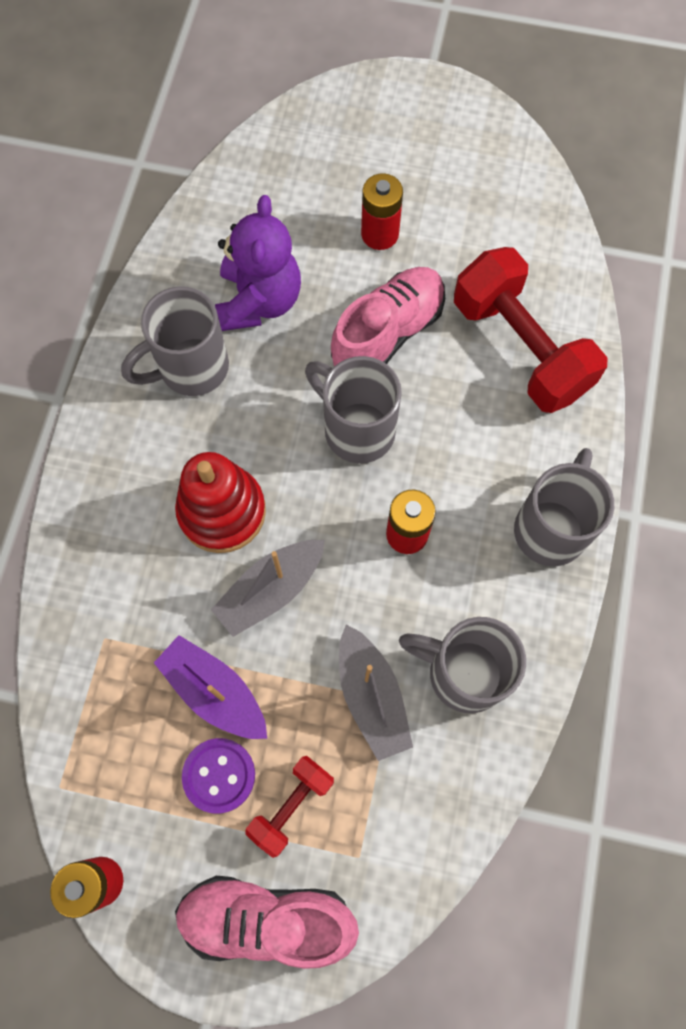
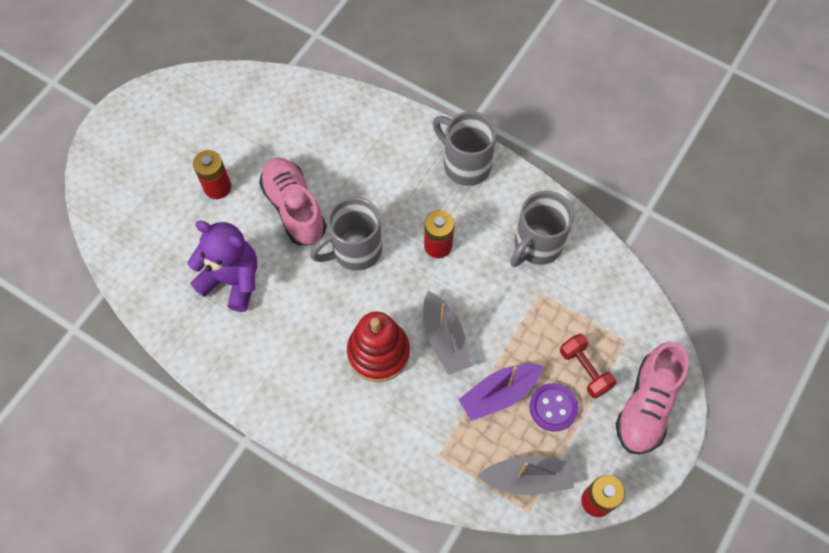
camera: 70 degrees left, 5 degrees down
(190, 368) = (264, 341): grey mug -> none
(371, 696) = (533, 301): grey boat -> grey boat (527, 478)
(520, 348) = (340, 136): red dumbbell -> none

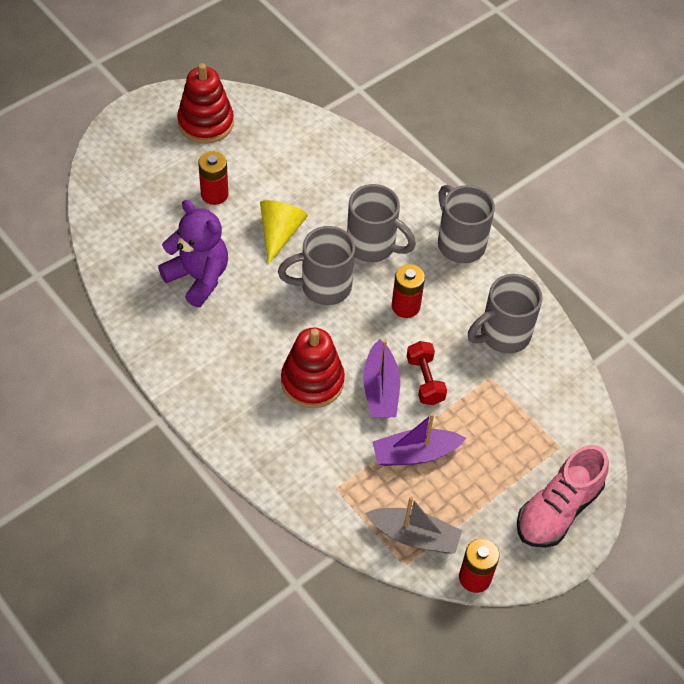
camera: 15 degrees right, 10 degrees down
(183, 114) = (206, 123): none -> red stacking toy
(294, 208) = (280, 233): pink shoe -> yellow cone
(386, 193) = (373, 246): none -> grey mug
(444, 339) = (380, 389): grey boat -> purple boat
(553, 407) = (463, 482): purple button -> none
(584, 370) = (508, 459): red dumbbell -> red dumbbell (425, 380)

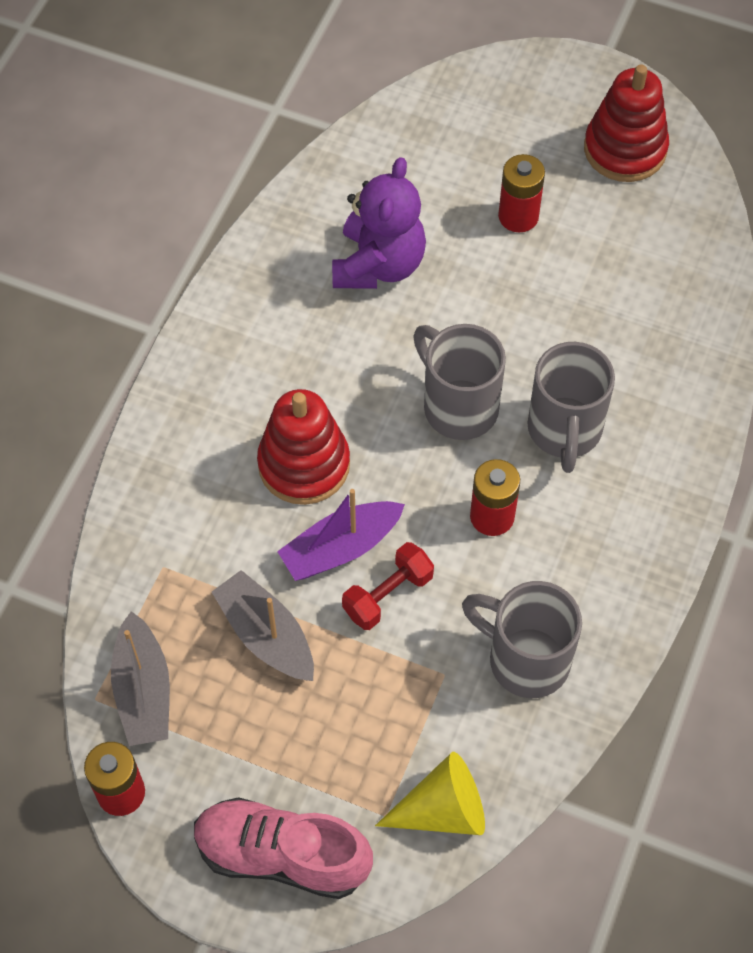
camera: 65 degrees right, 5 degrees up
(280, 233) = (508, 317): yellow cone -> yellow cone (442, 810)
(415, 454) = (266, 635): purple boat -> grey boat
(460, 243) = (645, 534): grey mug -> none

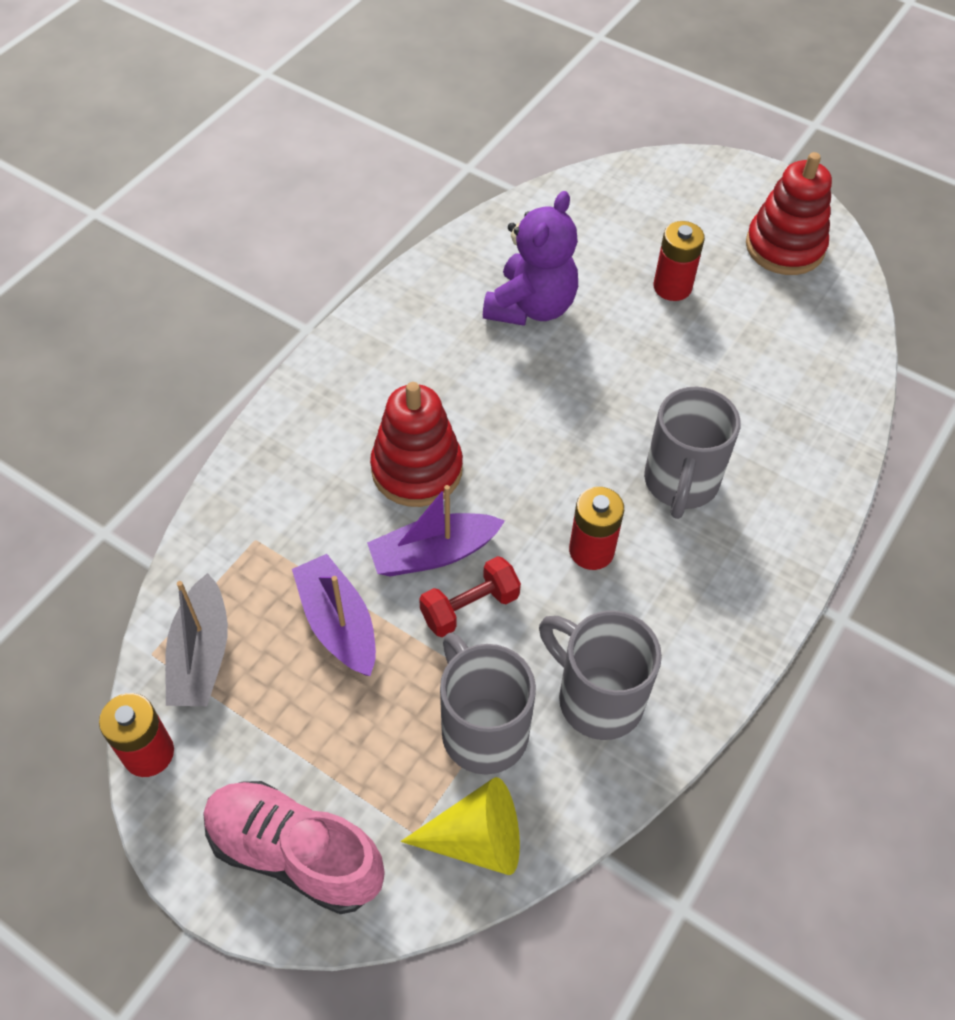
camera: 10 degrees right, 5 degrees down
(266, 635) = (338, 623): grey boat -> purple boat
(458, 406) = (579, 442): grey mug -> grey mug (482, 729)

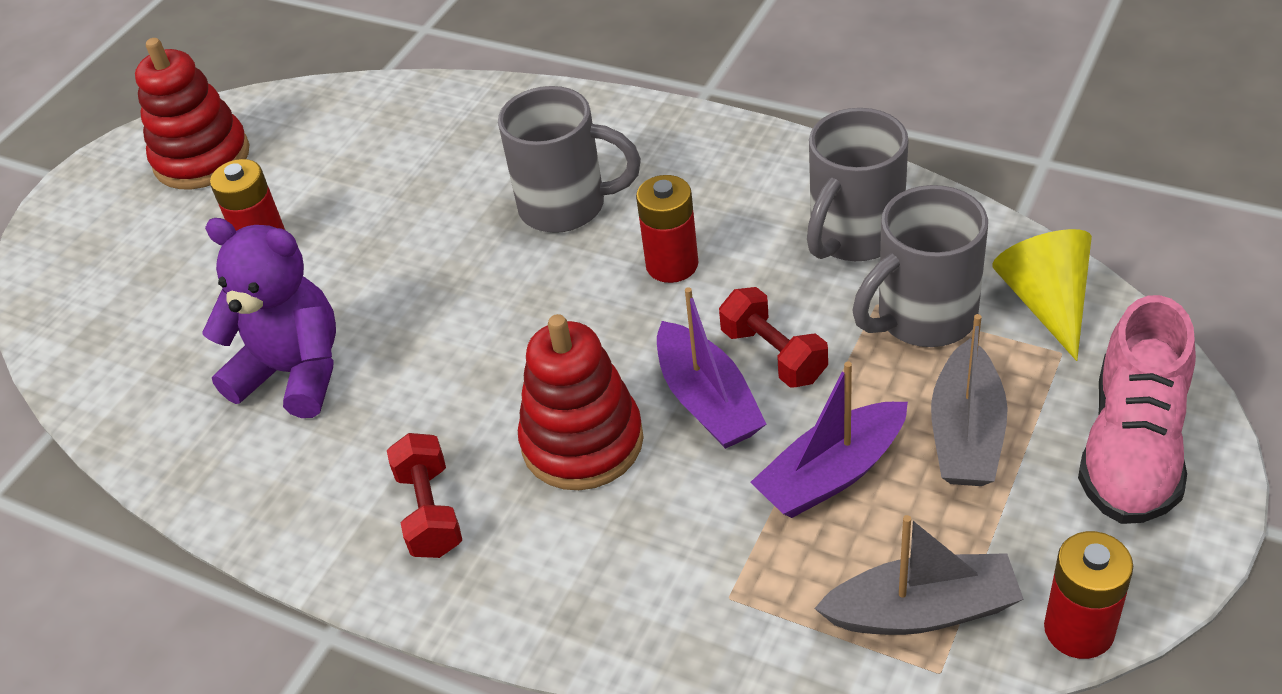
camera: 90 degrees left, 10 degrees down
(348, 729) = (966, 433): none -> grey boat
(381, 379) = (430, 512): none -> red dumbbell

